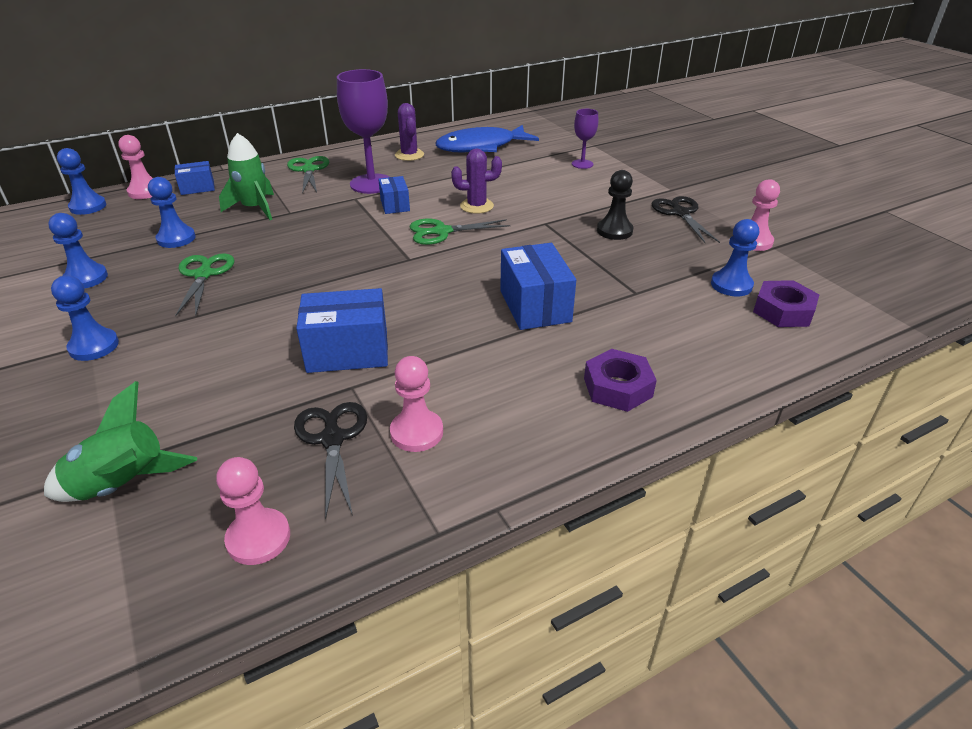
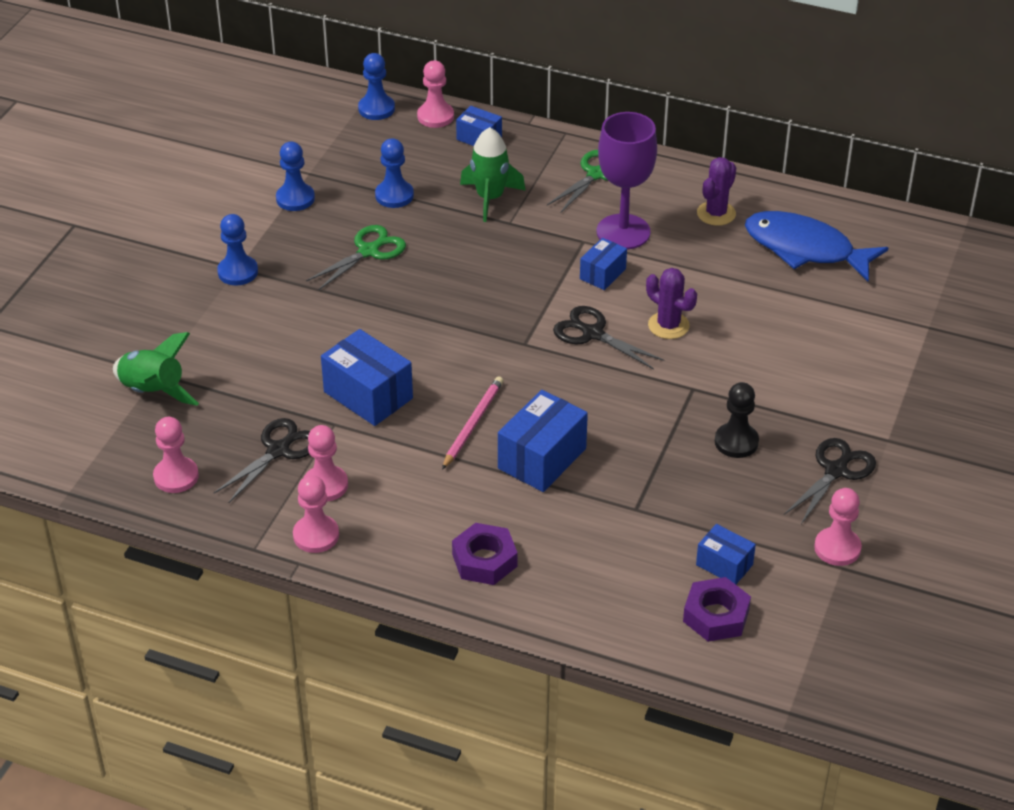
camera: 50 degrees right, 5 degrees up
(442, 232) = (593, 334): green scissors -> black scissors
(456, 318) = (473, 424): none -> pink pencil
(473, 475) = (316, 535): none -> pink pawn
(582, 164) = (863, 344): purple goblet -> none
(731, 285) = (724, 565): blue pawn -> blue box

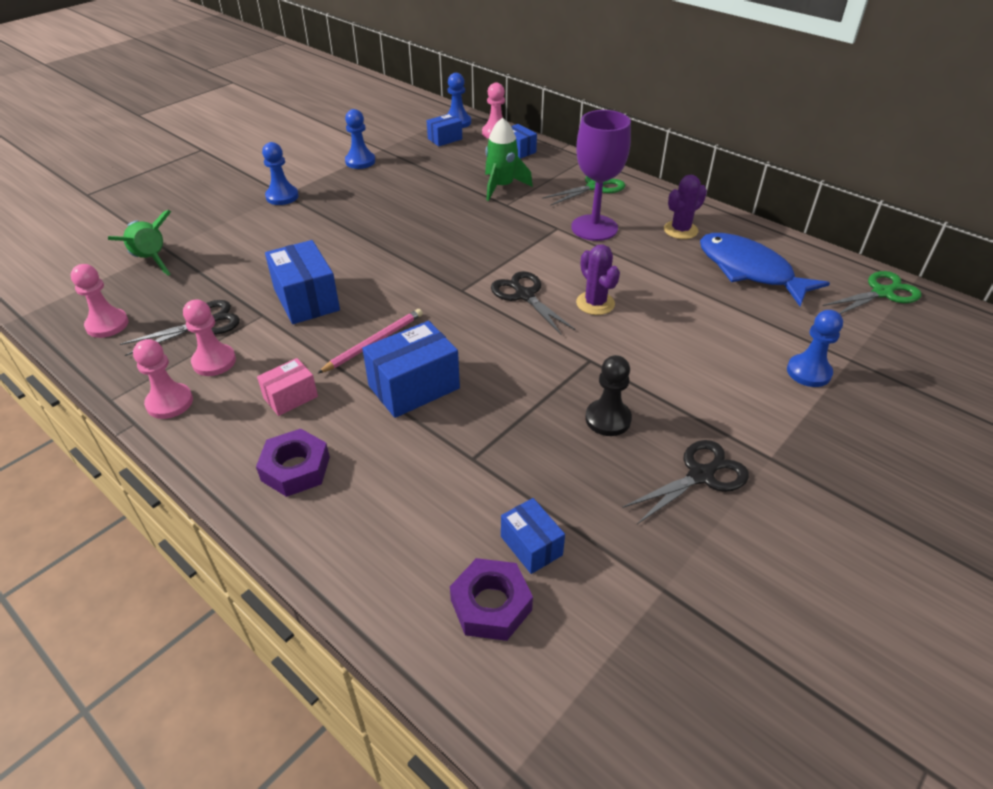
camera: 20 degrees right, 0 degrees up
(368, 251) = (386, 202): green scissors -> green scissors (882, 293)
(394, 195) = (432, 172): blue pawn -> blue pawn (808, 372)
(430, 499) = (290, 397): none -> pink box
(602, 274) = (559, 253): blue box -> blue box (445, 139)
(837, 548) = (667, 564): pink pawn -> none

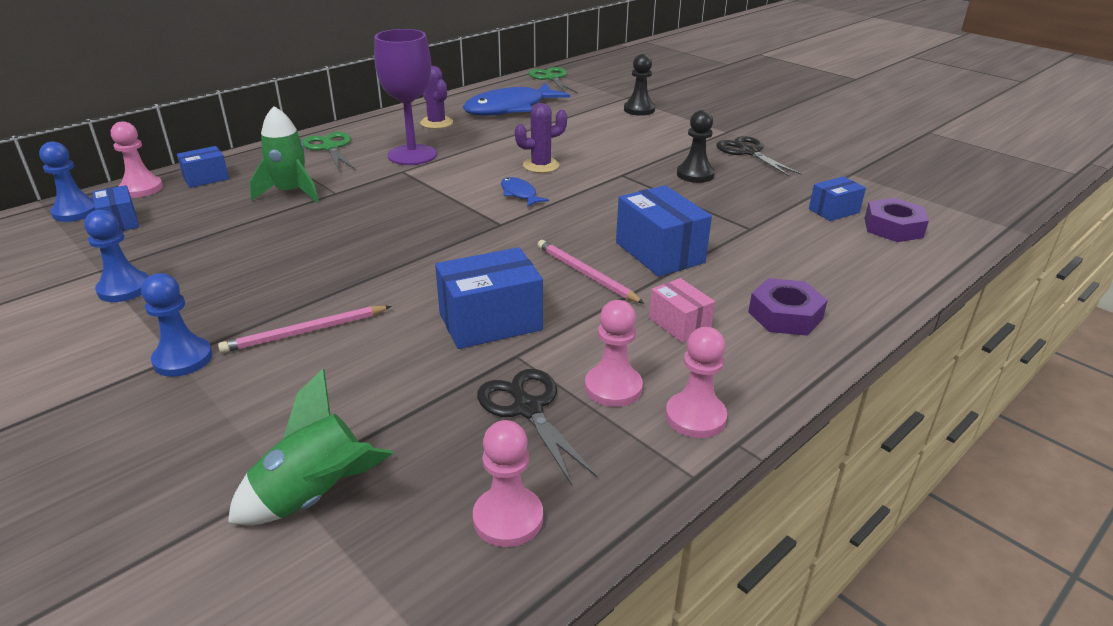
camera: 85 degrees left, 10 degrees down
(304, 229) = (305, 332): none -> pink pencil
(524, 295) = (519, 194): black scissors -> blue fish
(808, 372) = (639, 110): blue pawn -> black pawn

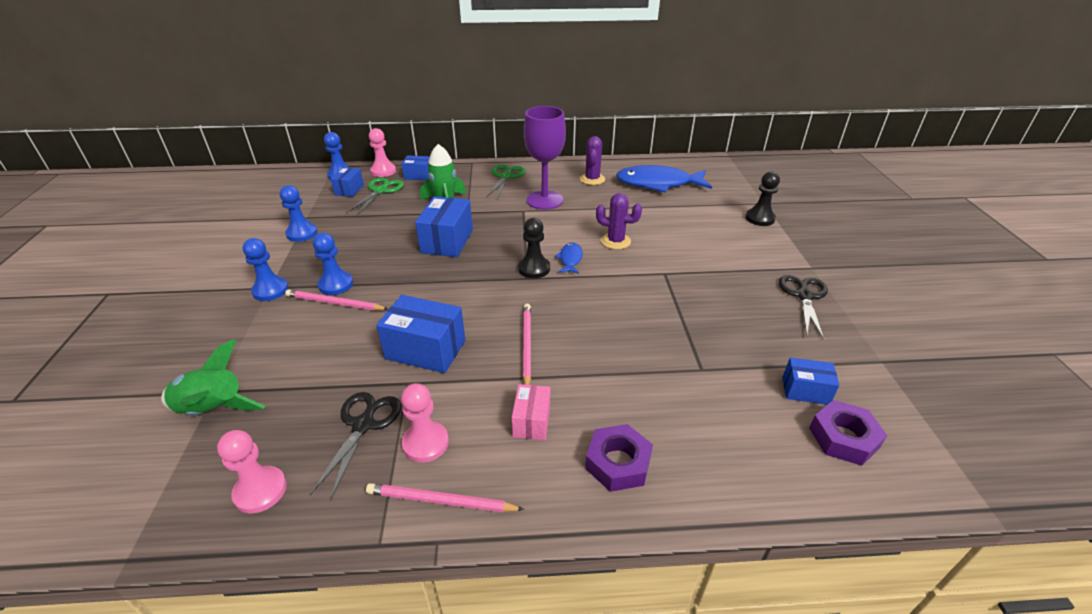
camera: 40 degrees right, 5 degrees up
(275, 316) = (336, 284): none -> blue pawn
(551, 78) = (725, 166): green scissors -> green scissors (380, 191)
(659, 252) = (600, 354): blue box -> blue box (447, 241)
(695, 174) = (724, 298): black pawn -> black pawn (534, 268)
(695, 417) = (441, 501): pink pawn -> pink pencil

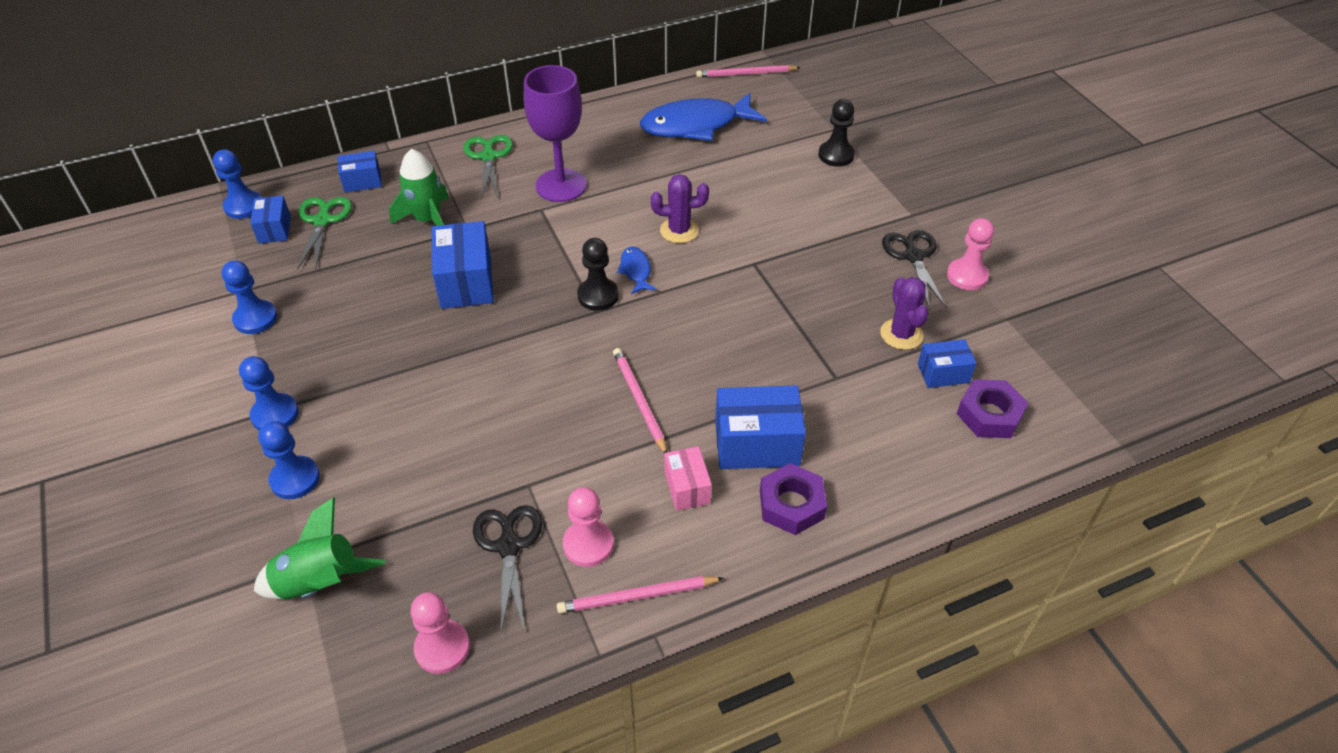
camera: 20 degrees left, 10 degrees up
(334, 303) = (374, 409): pink pencil -> pink pencil (745, 74)
(336, 284) = (358, 383): blue pawn -> blue pawn (295, 479)
(383, 171) = (304, 185): pink pawn -> pink pawn (967, 276)
(425, 350) = (526, 439): blue box -> blue box (757, 444)
(592, 179) = (608, 136): purple cactus -> purple cactus (901, 334)

